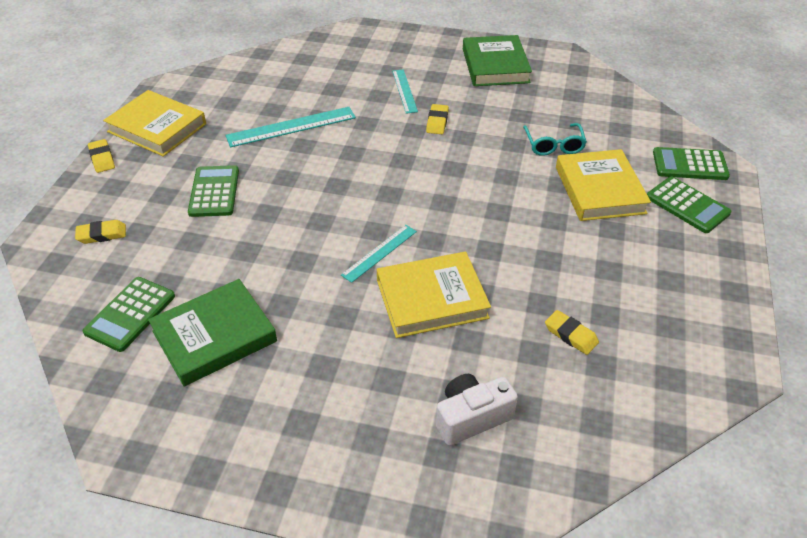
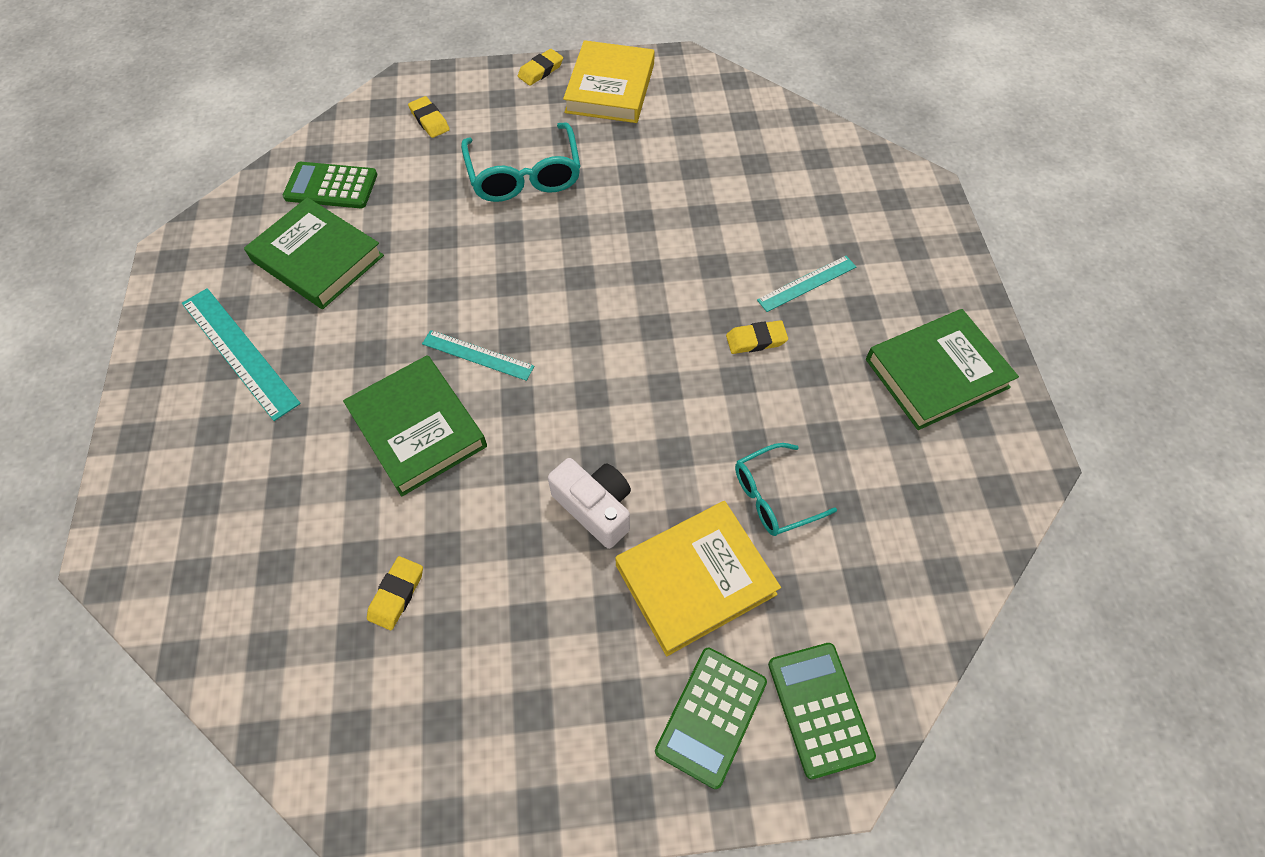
camera: 70 degrees right, 15 degrees up
(214, 192) = (524, 175): green calculator -> turquoise glasses
(291, 127) = (669, 197): turquoise ruler -> turquoise ruler (239, 352)
(432, 299) = (417, 429): yellow book -> green book
(471, 418) = (252, 515): white camera -> white camera (595, 508)

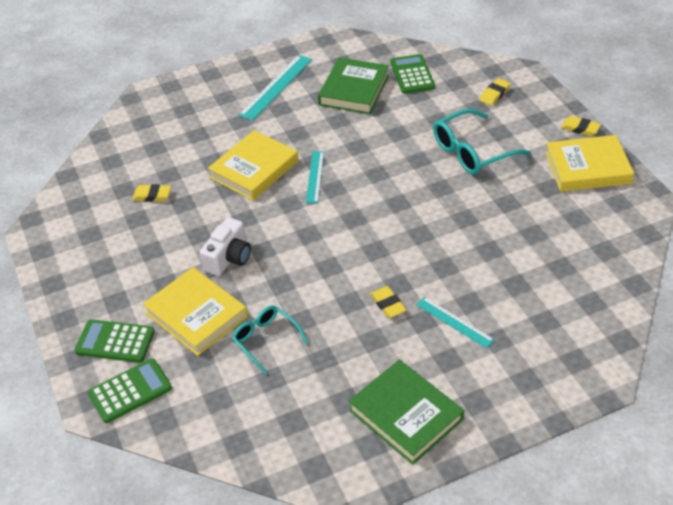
camera: 75 degrees right, 15 degrees down
(417, 429) = (254, 169): green book -> yellow book

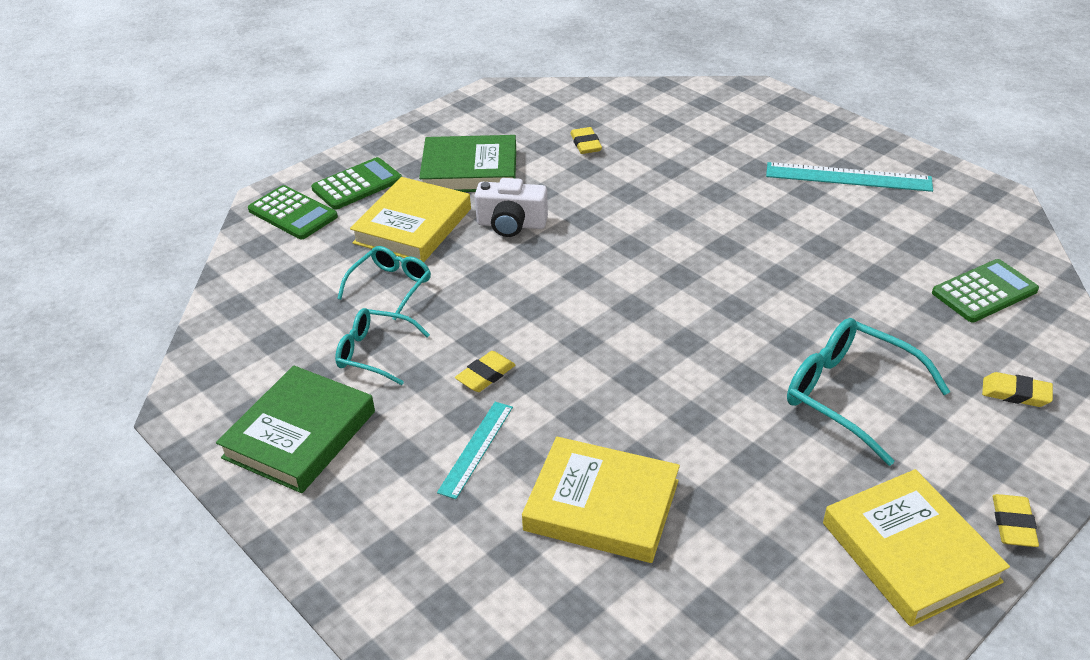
camera: 70 degrees right, 5 degrees down
(115, 341) = (357, 184): green calculator -> green calculator turned 60 degrees clockwise
(254, 169) = (675, 202): yellow book -> yellow book (602, 505)
(315, 177) = (692, 254): turquoise ruler -> none
(338, 361) = (374, 353): none -> turquoise glasses
(354, 90) = (898, 244): green book -> green book (469, 171)

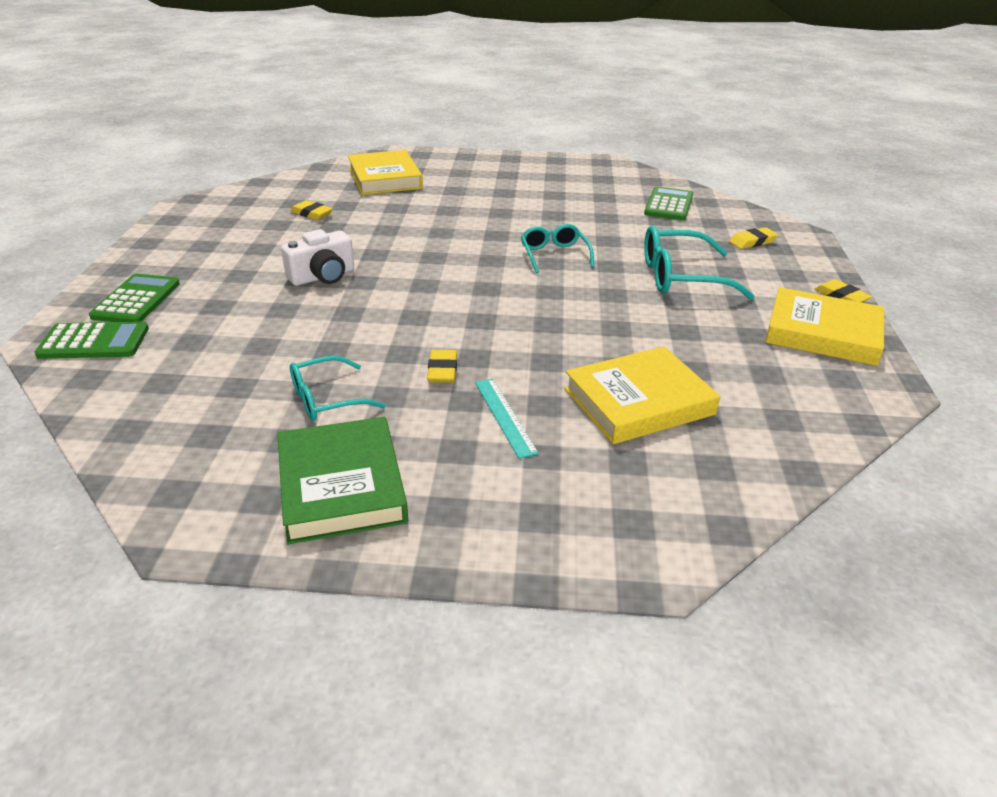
camera: 45 degrees left, 5 degrees down
(391, 286) = (274, 352): turquoise glasses -> turquoise glasses (554, 255)
(412, 226) = (235, 307): yellow book -> yellow book (384, 178)
(469, 171) = (235, 257): green book -> none
(848, 177) = (517, 178): turquoise ruler -> none

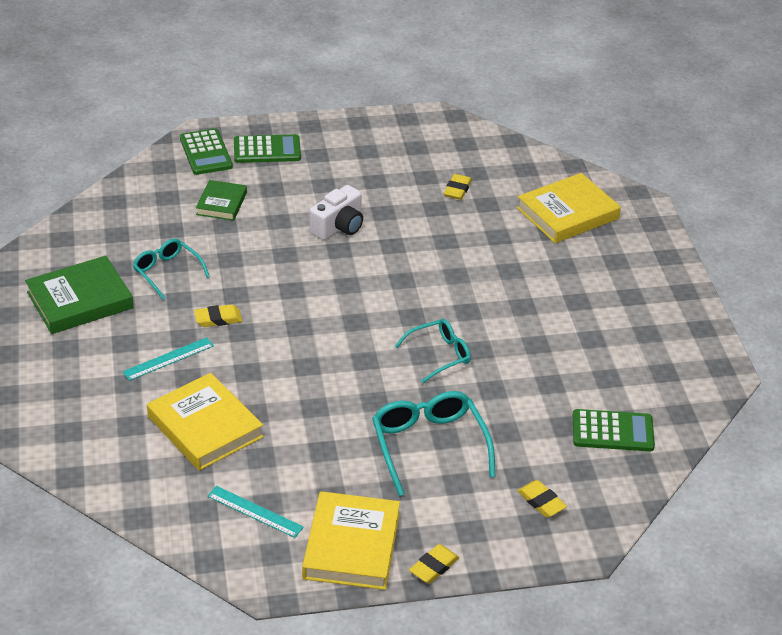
camera: 75 degrees right, 5 degrees up
(215, 343) = (221, 203): none -> green book
(323, 276) = (339, 227): white camera -> white camera turned 90 degrees counterclockwise
(781, 383) = (255, 511): none -> turquoise ruler

